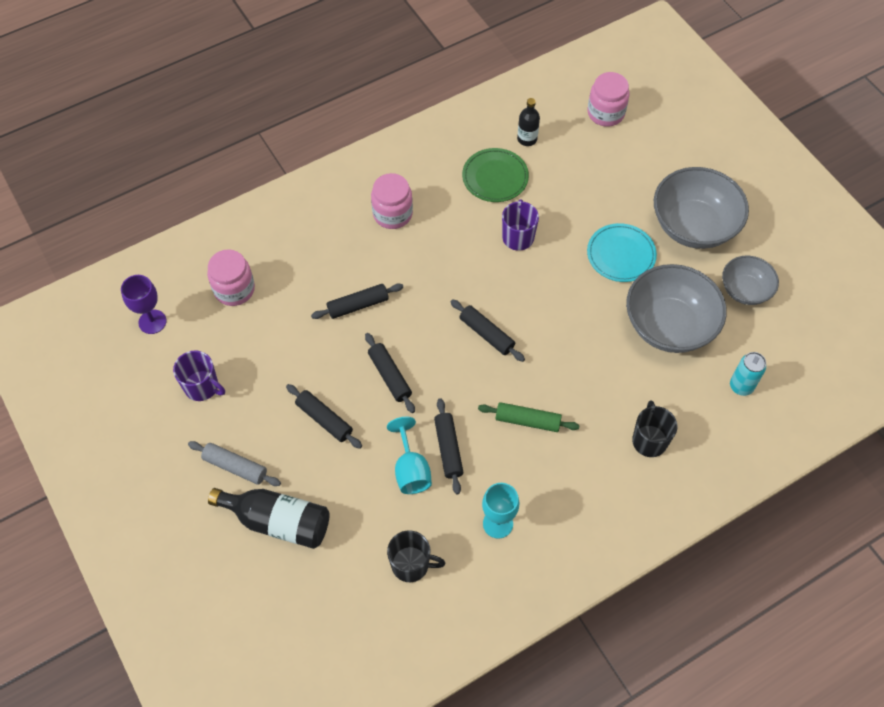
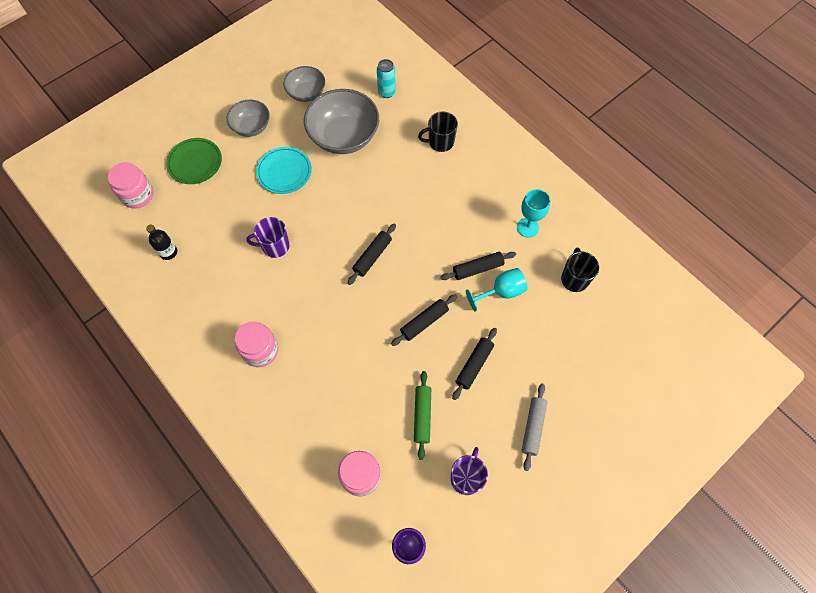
camera: 100 degrees left, 5 degrees up
(278, 521) = (569, 381): black bottle -> none
(358, 305) = (361, 361): black rolling pin -> none
(495, 177) = (213, 272): green plate -> green plate (195, 163)
(527, 421) = (442, 218): green rolling pin -> green rolling pin (422, 416)
(693, 226) = (251, 127): grey bowl -> grey bowl, size x0.58

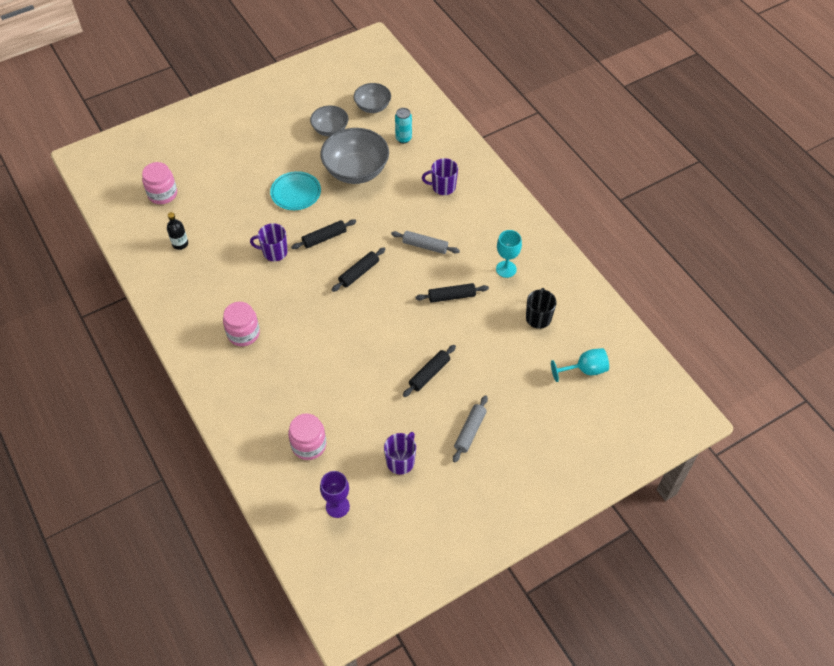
camera: 10 degrees right, 10 degrees down
(195, 163) = (218, 174): green plate -> none
(251, 127) = (274, 151): grey bowl -> grey bowl (372, 106)
(422, 416) = (373, 407): green rolling pin -> none
(424, 322) = (393, 333): black rolling pin -> black rolling pin (324, 238)
(436, 214) = (425, 246): none -> grey rolling pin
(440, 142) = (443, 187): black mug -> purple mug
(501, 292) = (468, 318): turquoise goblet -> turquoise goblet (584, 370)

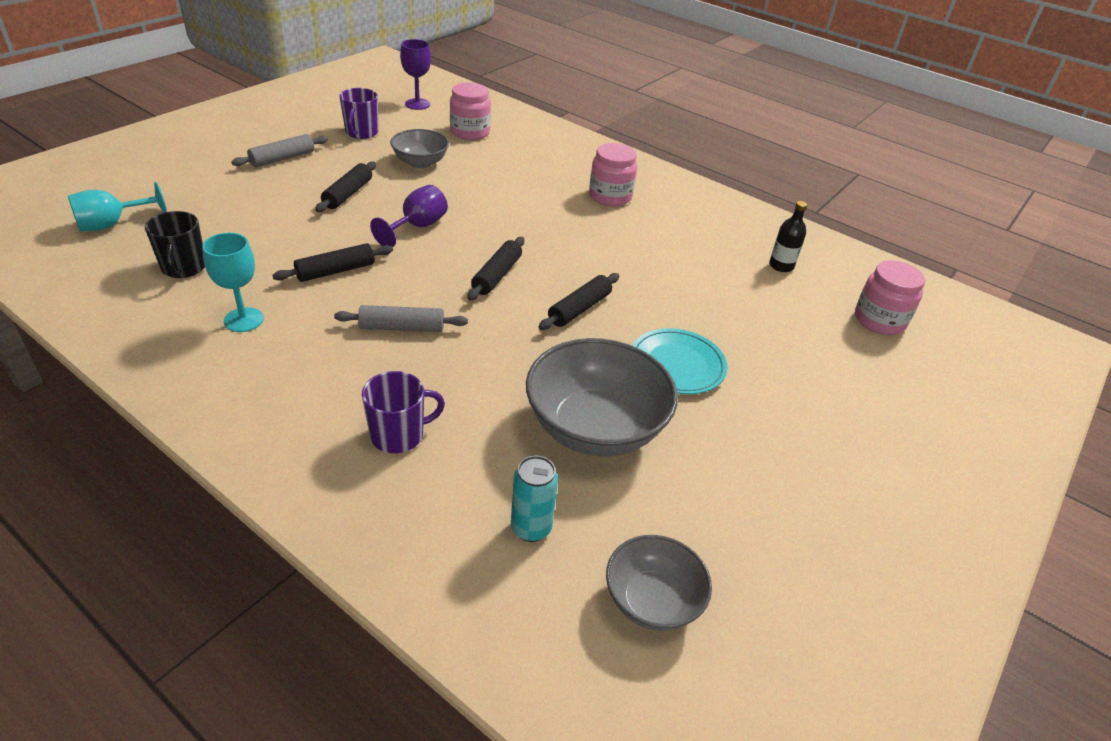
camera: 155 degrees right, 15 degrees down
(274, 252) = (642, 278): purple mug -> none
(330, 129) = (708, 507): grey bowl -> grey bowl (420, 162)
(392, 327) = (417, 227): none -> purple goblet
(470, 431) = (282, 158): grey rolling pin -> grey rolling pin turned 45 degrees clockwise

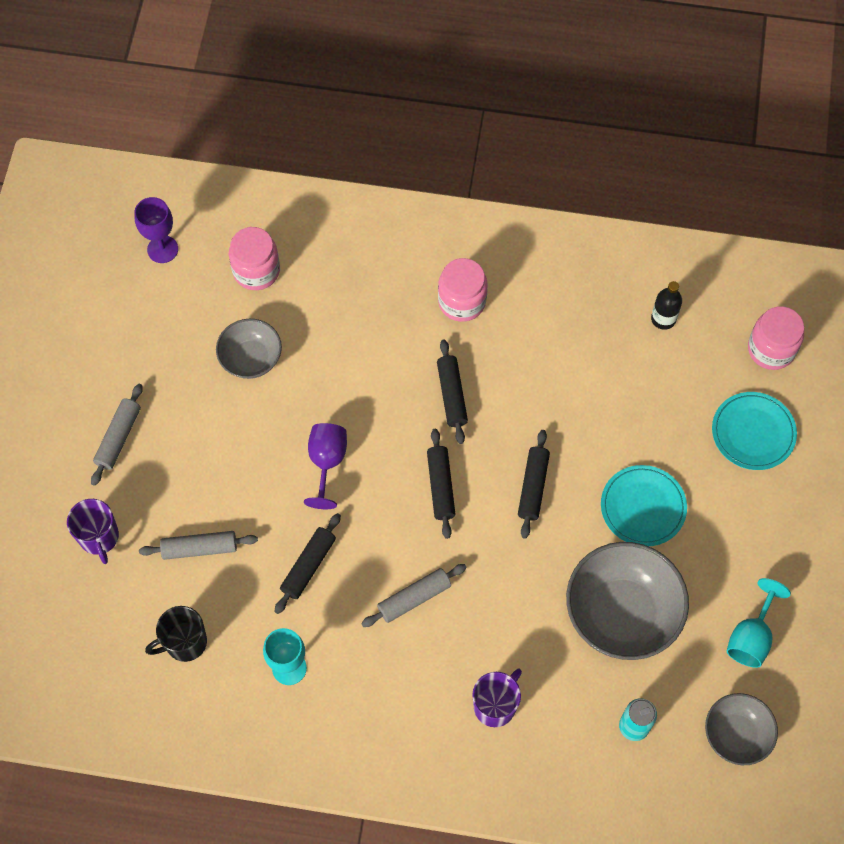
camera: 25 degrees left, 25 degrees up
(112, 224) = (68, 630): turquoise goblet -> turquoise goblet (751, 637)
(184, 268) = (185, 642): black mug -> black mug turned 105 degrees clockwise
(265, 227) = (199, 548): none -> grey rolling pin
(348, 194) = (227, 453): black rolling pin -> black rolling pin (451, 395)
(361, 133) = (153, 343): purple mug -> purple mug (99, 537)
(829, 363) = (753, 432): none -> turquoise plate

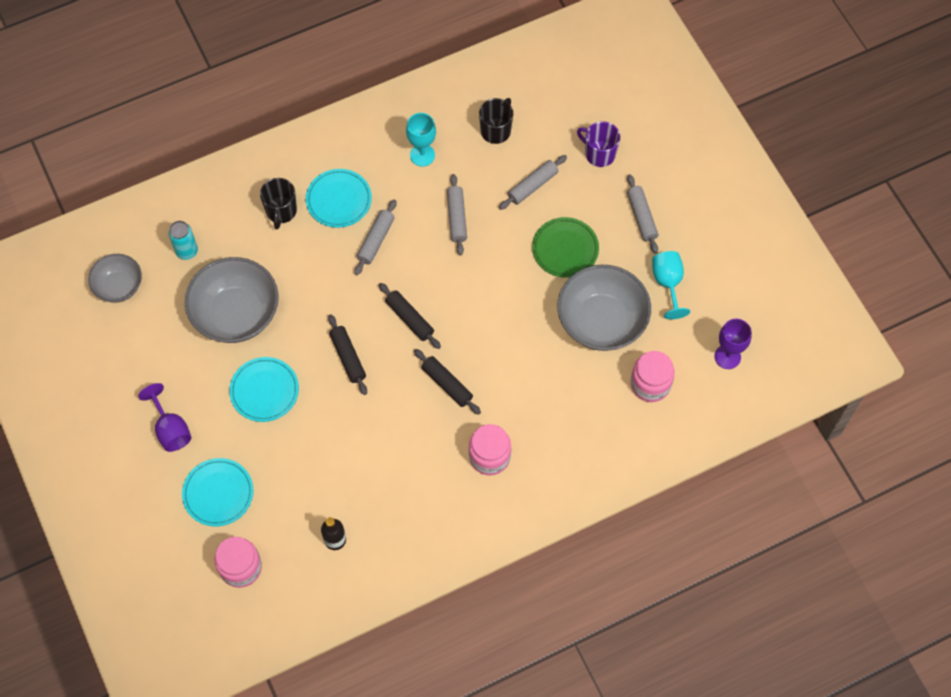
camera: 145 degrees right, 0 degrees up
(224, 455) = (565, 249): none -> green plate
(251, 358) = (601, 321): grey bowl -> grey bowl, size x1.72
(308, 566) = (456, 218): black rolling pin -> grey rolling pin
(327, 463) = (495, 286): purple goblet -> purple goblet (170, 429)
(421, 675) = (339, 200): none -> turquoise plate
(495, 705) = (281, 211): purple mug -> black mug
(751, 637) = (142, 351): turquoise goblet -> turquoise goblet (668, 283)

